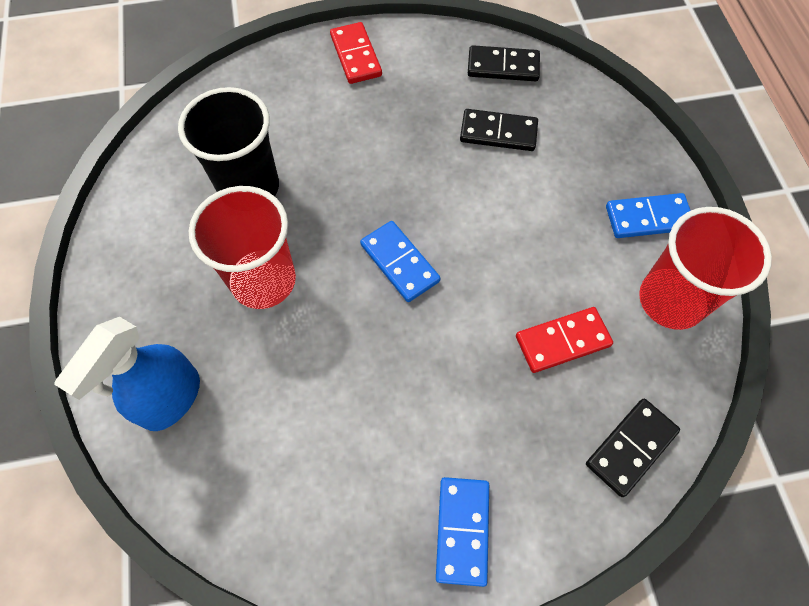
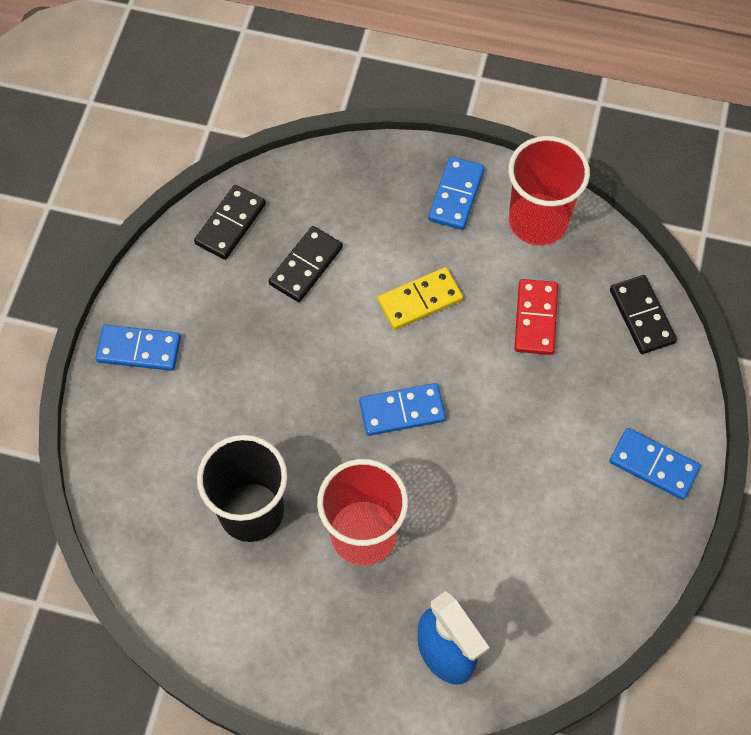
camera: 65 degrees left, 0 degrees up
(356, 56) = (139, 349): red domino -> blue domino
(519, 232) = (420, 300): none -> yellow domino

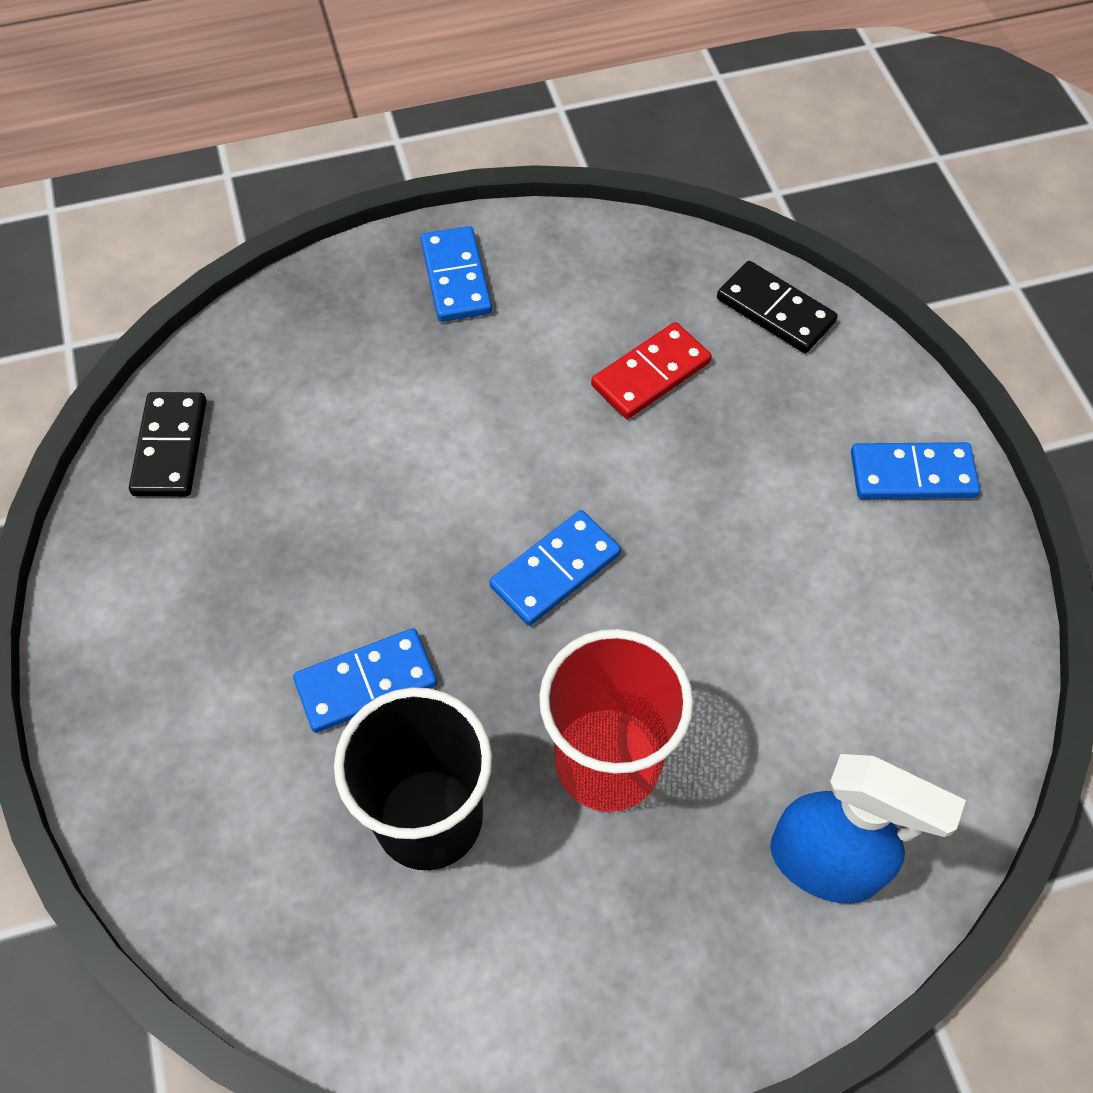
camera: 30 degrees left, 5 degrees down
(139, 349) = (127, 677): blue domino -> blue domino (366, 682)
(306, 266) = (309, 451): black domino -> none
(420, 300) = (490, 421): yellow domino -> none
(535, 318) = (650, 374): red domino -> red domino turned 75 degrees clockwise
(538, 221) = (577, 262): red cup -> none

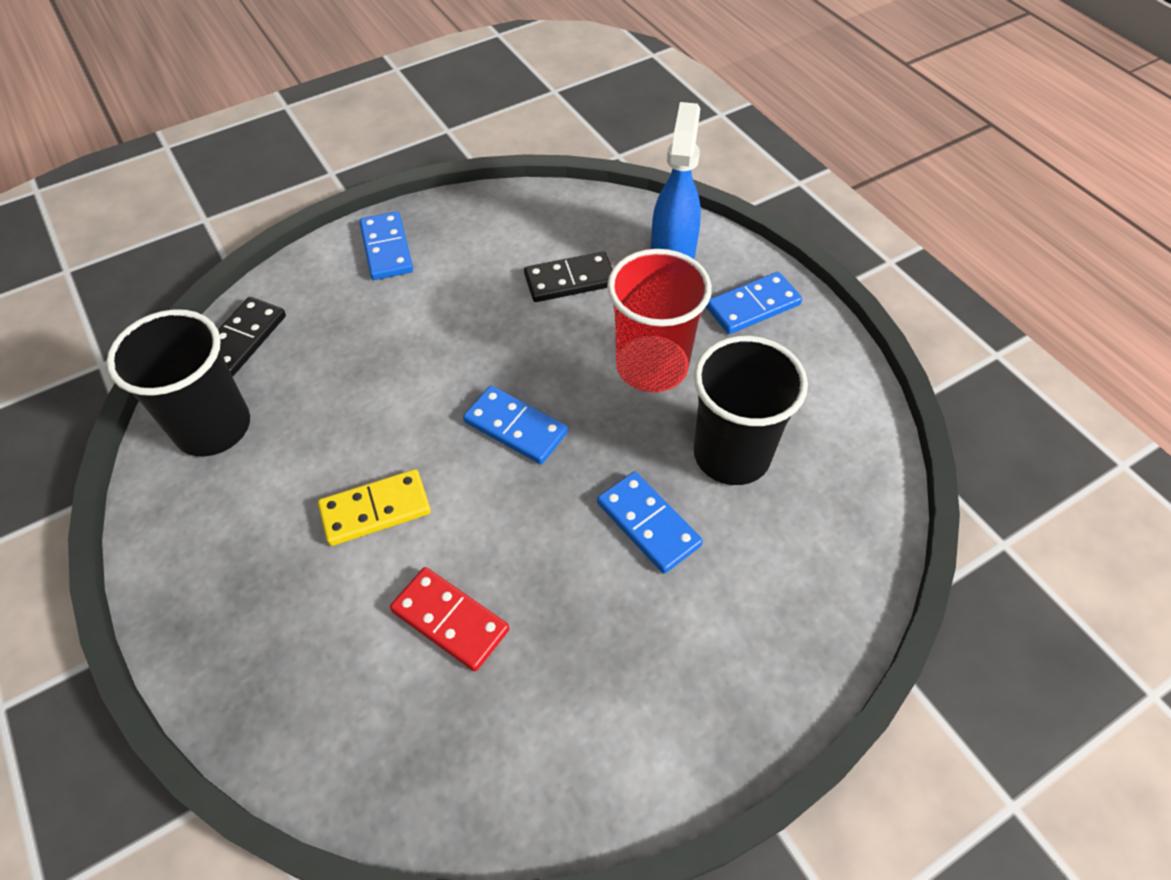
camera: 105 degrees left, 5 degrees down
(170, 447) = (463, 779): black domino -> black domino (570, 280)
(456, 278) = (216, 578): blue domino -> blue domino (752, 306)
(487, 413) = (375, 510): none -> yellow domino
(647, 280) = (213, 427): none -> black cup
(650, 374) = (317, 405): red domino -> red domino (450, 620)

